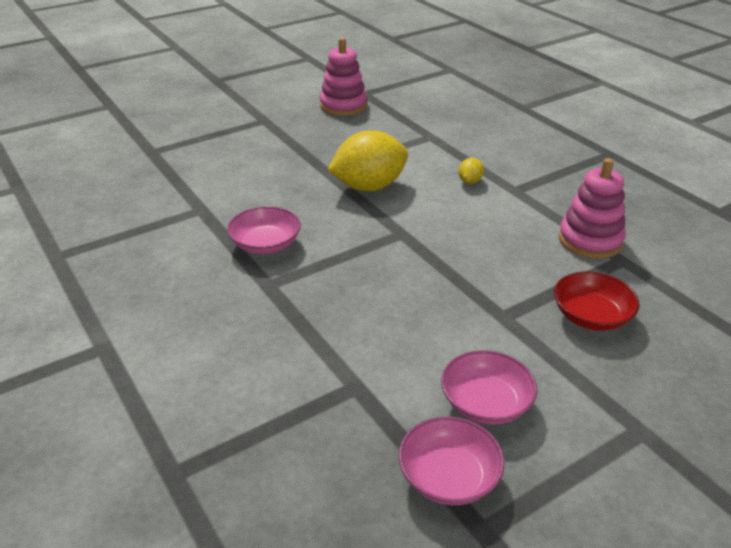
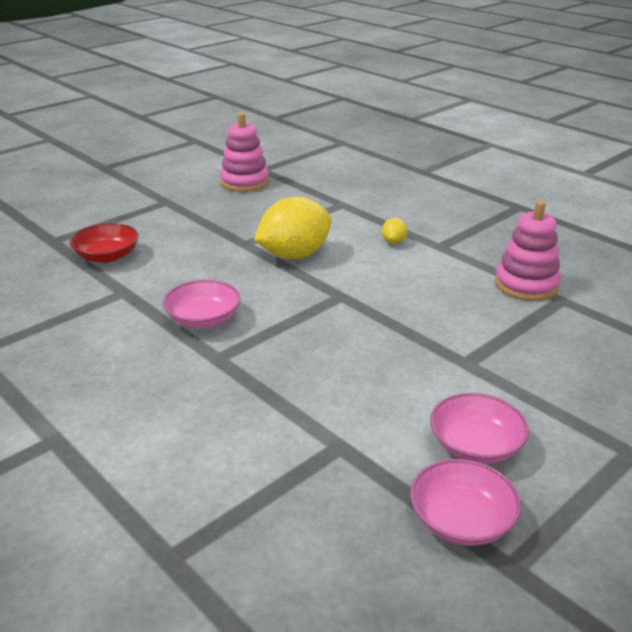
camera: 10 degrees left, 5 degrees down
(591, 316) = (550, 353): red bowl -> red bowl (107, 256)

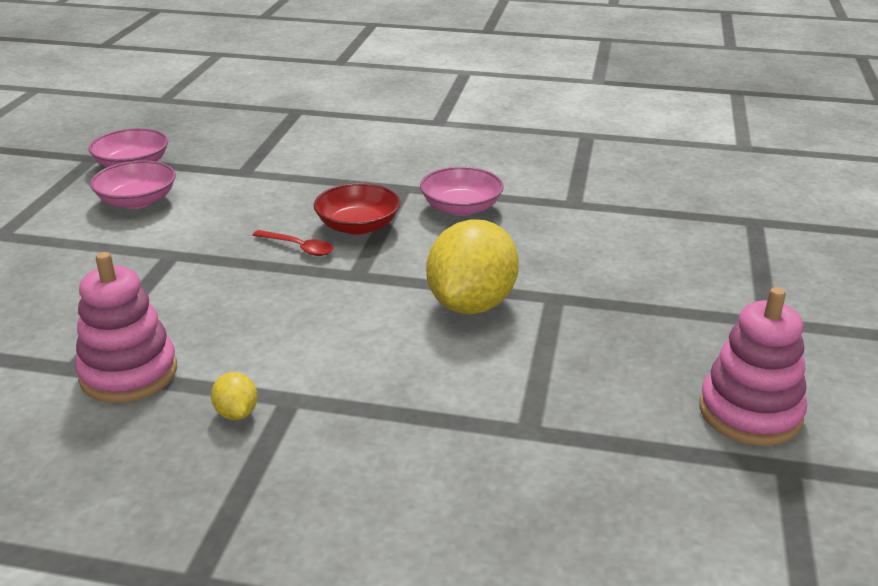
camera: 145 degrees right, 0 degrees up
(107, 256) = (663, 226): red bowl -> red bowl (358, 226)
(361, 331) = (299, 247): none -> red spoon
(393, 242) = (366, 378): yellow lemon -> yellow lemon (236, 413)

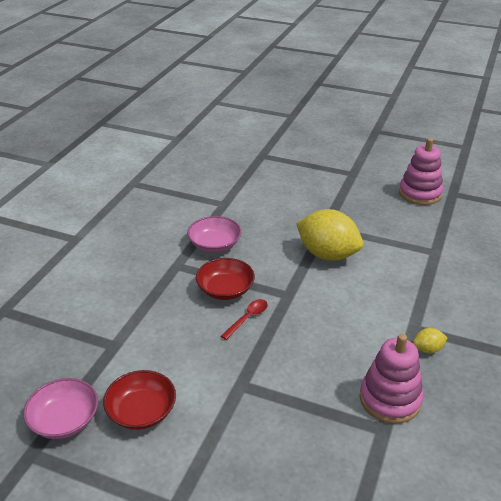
camera: 80 degrees left, 5 degrees up
(137, 201) = (141, 411): pink bowl -> red bowl

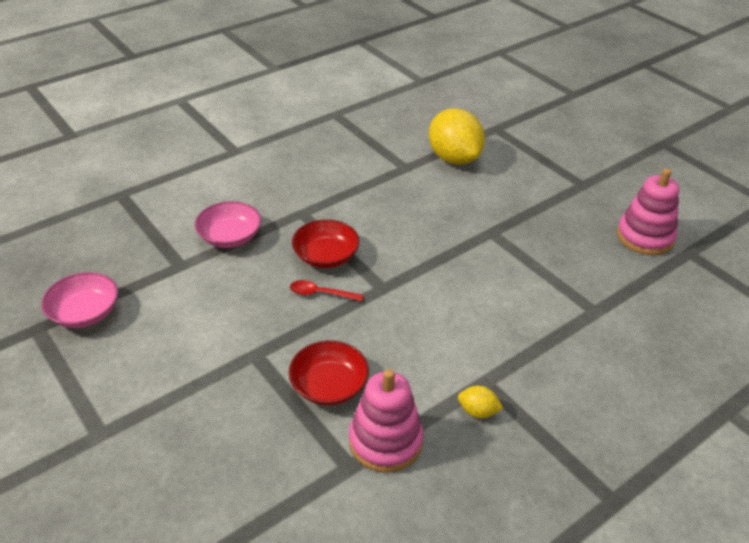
camera: 30 degrees right, 5 degrees up
(141, 411) = (150, 336): red bowl -> red bowl (329, 386)
(214, 244) = (357, 206): pink bowl -> pink bowl (230, 237)
(247, 318) = (321, 294): red spoon -> red spoon turned 150 degrees counterclockwise
(327, 254) = (465, 263): yellow lemon -> yellow lemon (454, 158)

